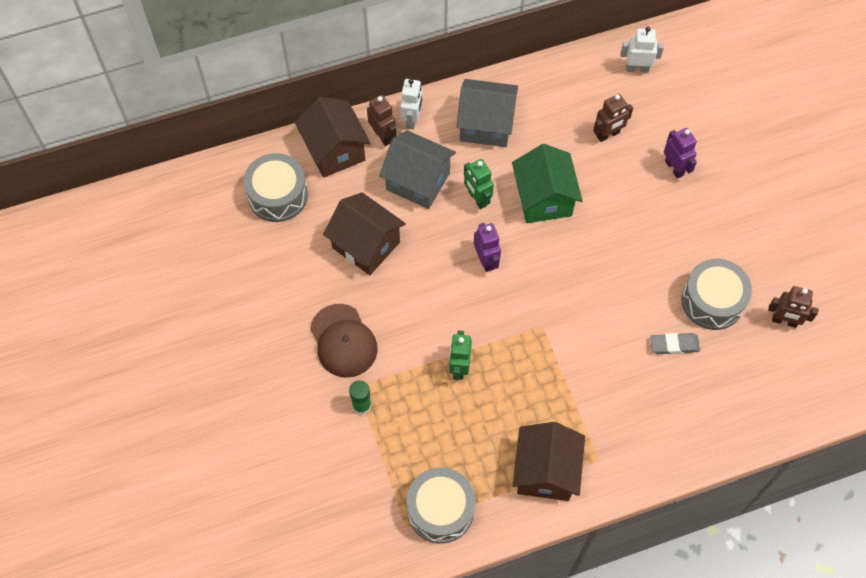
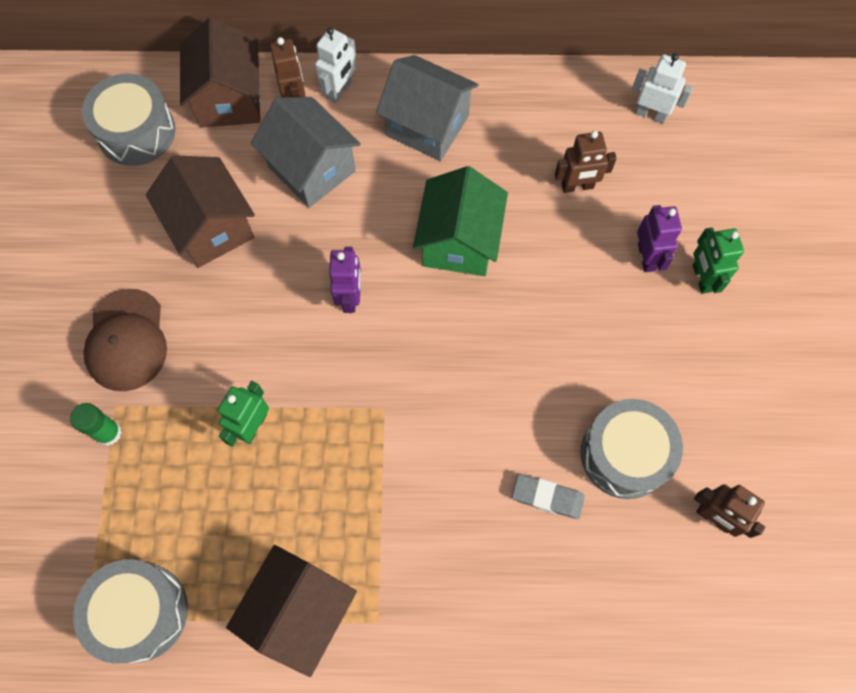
camera: 20 degrees right, 5 degrees up
(477, 198) = (375, 214): green robot -> green robot (701, 278)

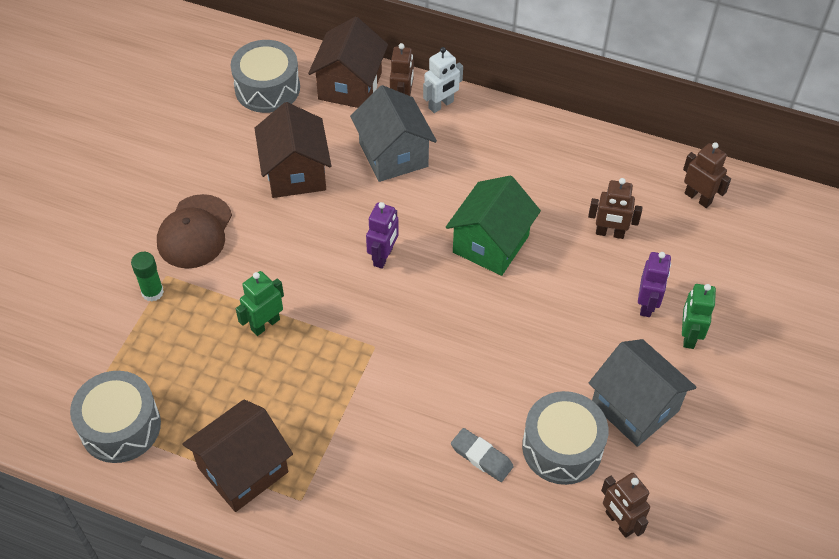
camera: 20 degrees right, 15 degrees down
(427, 125) = (502, 151): grey house -> grey house (635, 407)
(650, 114) = (698, 198): white robot -> brown robot

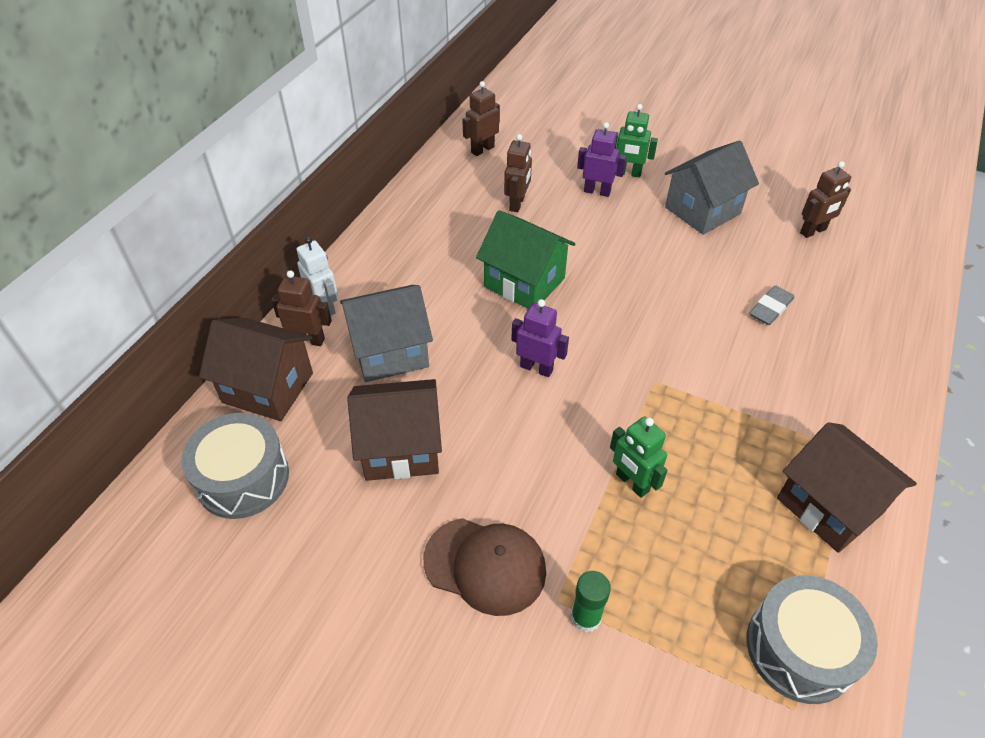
camera: 85 degrees left, 5 degrees down
(562, 447) = (750, 256): grey drum -> none

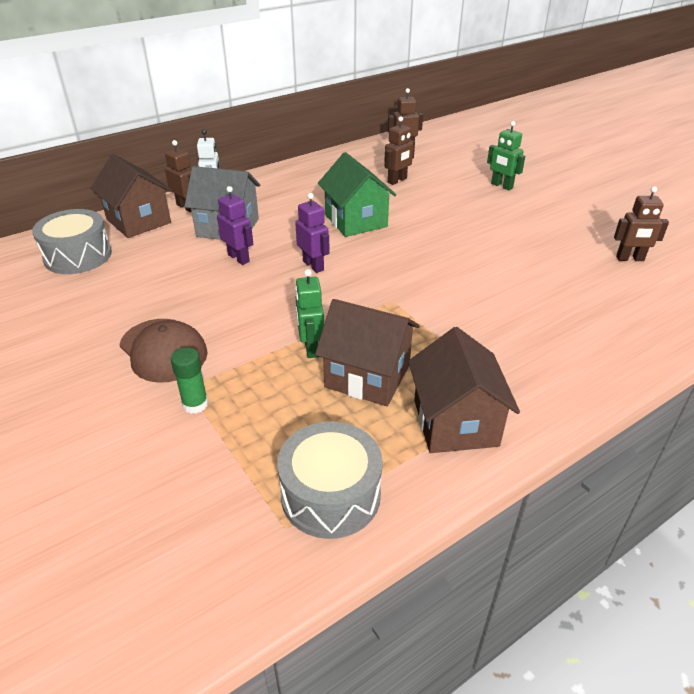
camera: 30 degrees right, 10 degrees down
(400, 448) = (180, 274): brown house -> brown house (367, 376)
(597, 191) = (465, 189): purple robot -> purple robot (239, 258)
(702, 210) = (541, 221): grey house -> none
(770, 308) = (537, 291): grey eraser -> none

